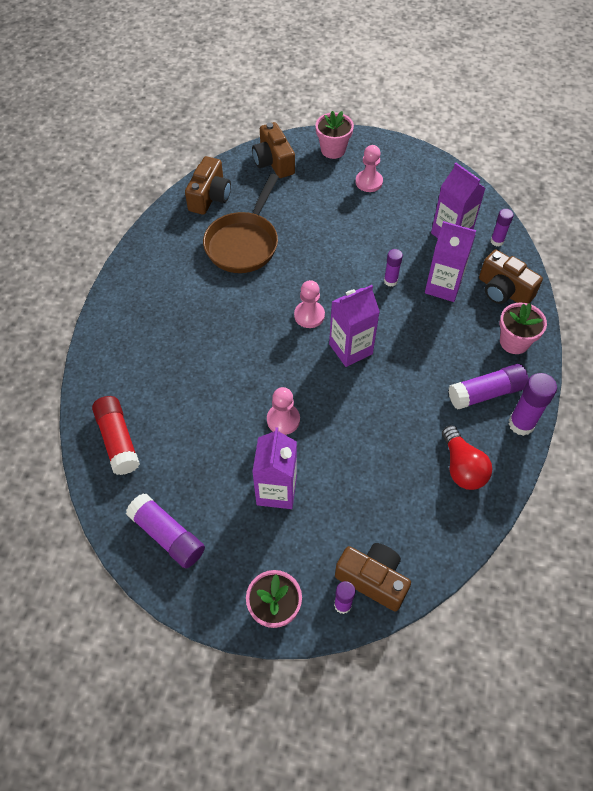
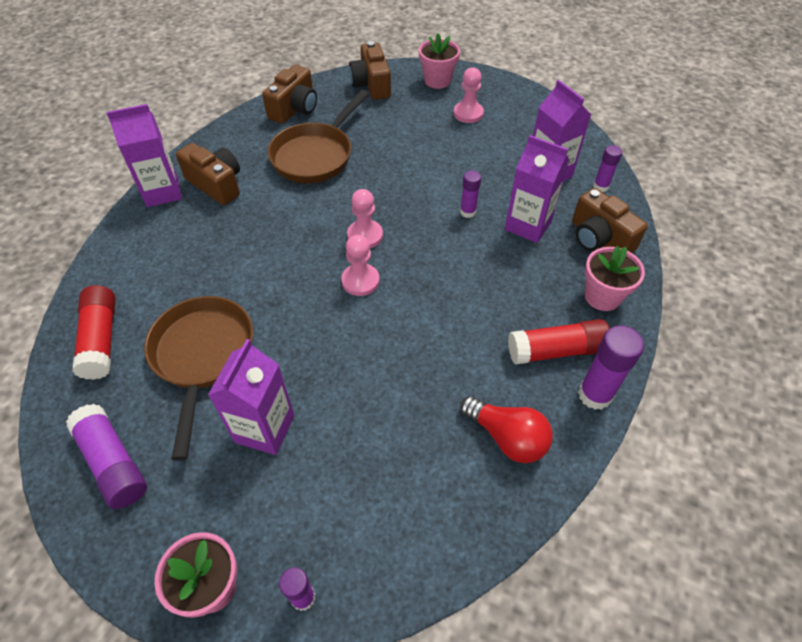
camera: 10 degrees right, 5 degrees down
(207, 441) = (203, 357): none -> brown pan
(283, 420) = (299, 345): pink pawn -> pink pawn (360, 281)
(350, 349) = (402, 277): purple carton -> purple carton (162, 192)
(373, 579) = (353, 568): brown camera -> brown camera (216, 184)
(462, 467) = (507, 437): red light bulb -> red light bulb turned 45 degrees counterclockwise
(486, 393) = (556, 350): purple glue stick -> red glue stick

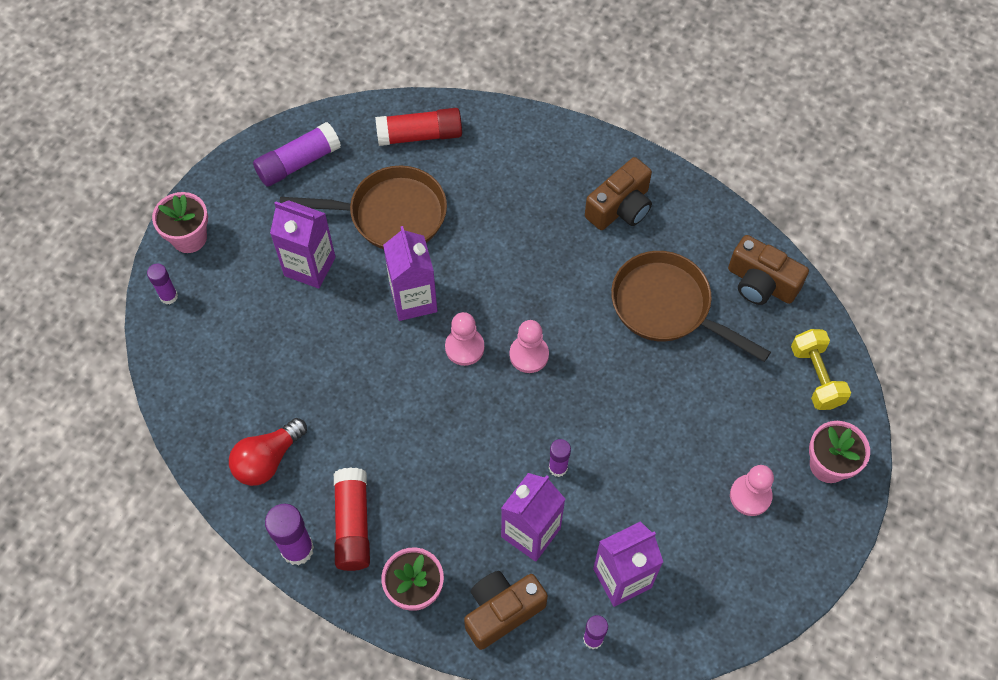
camera: 95 degrees right, 10 degrees up
(162, 192) = (611, 158): purple carton -> purple carton (413, 299)
(371, 85) = (816, 377): brown camera -> yellow dumbbell

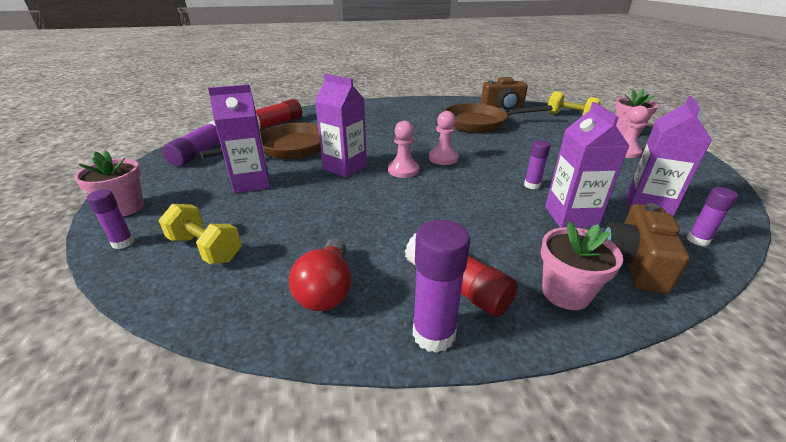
camera: 40 degrees left, 30 degrees down
(219, 348) = (205, 248): none -> yellow dumbbell
(620, 207) = (411, 110): brown camera -> none

